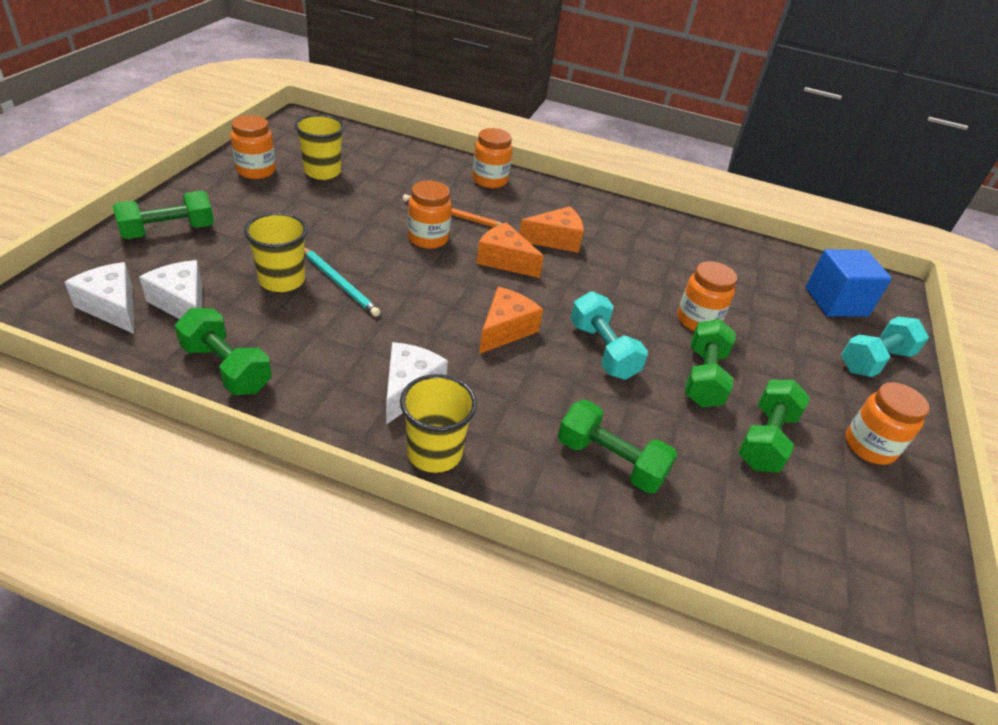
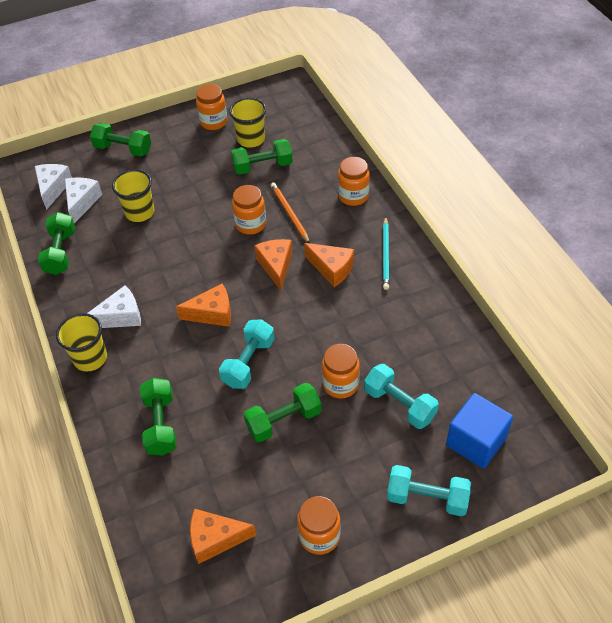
camera: 55 degrees right, 10 degrees up
(339, 283) = (165, 230): turquoise pencil -> turquoise pencil (385, 255)
(757, 308) = (399, 404): none -> turquoise dumbbell
(765, 439) = (261, 480): green dumbbell -> green dumbbell (263, 166)
(815, 522) = (215, 539): none -> orange cheese

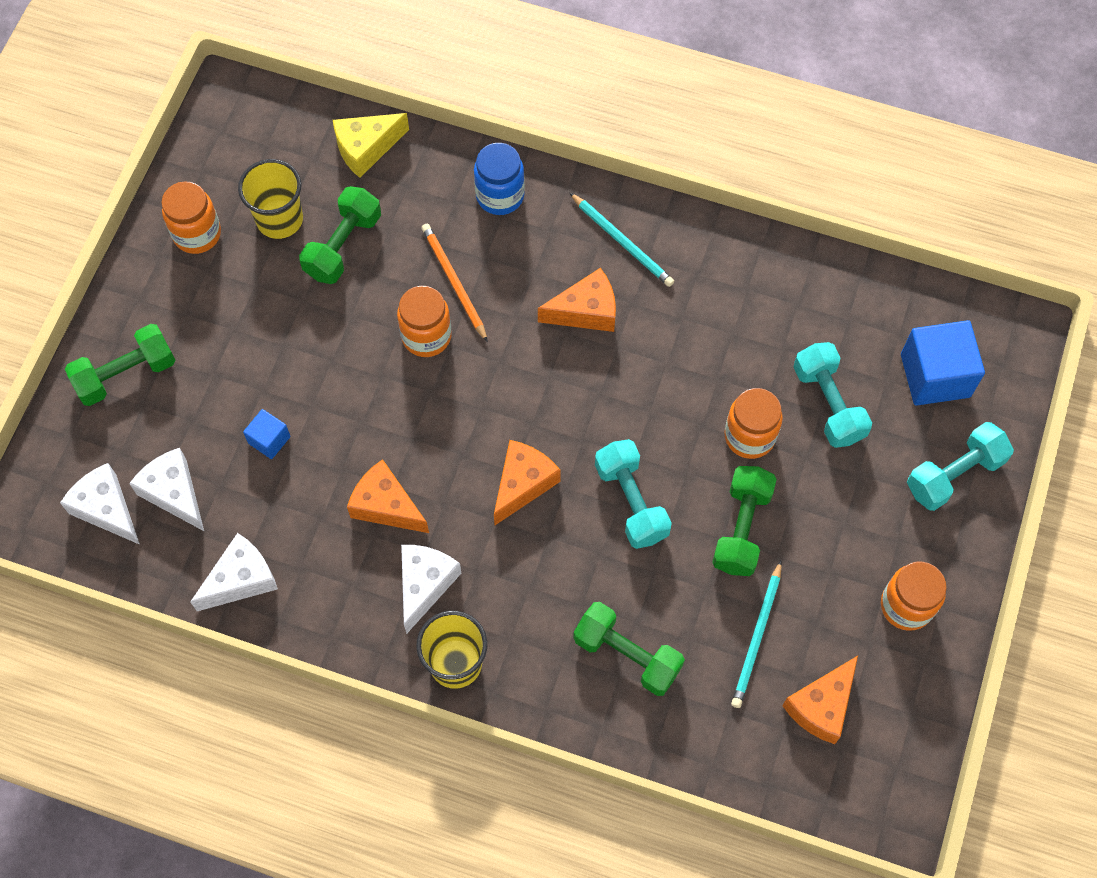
camera: 50 degrees left, 15 degrees up
(61, 252) = (241, 579): green dumbbell -> white cheese
(140, 212) = (269, 440): yellow cup -> blue cube
(227, 475) = (757, 637): none -> turquoise pencil
(276, 266) = (521, 363): orange cheese -> orange cheese (386, 506)
(289, 213) = (454, 282): orange pencil -> orange pencil turned 45 degrees clockwise
(319, 139) = (366, 148): none -> yellow cheese
(353, 196) = (500, 196): orange jar -> blue jar
(399, 404) = (828, 404): turquoise dumbbell -> turquoise dumbbell turned 75 degrees clockwise

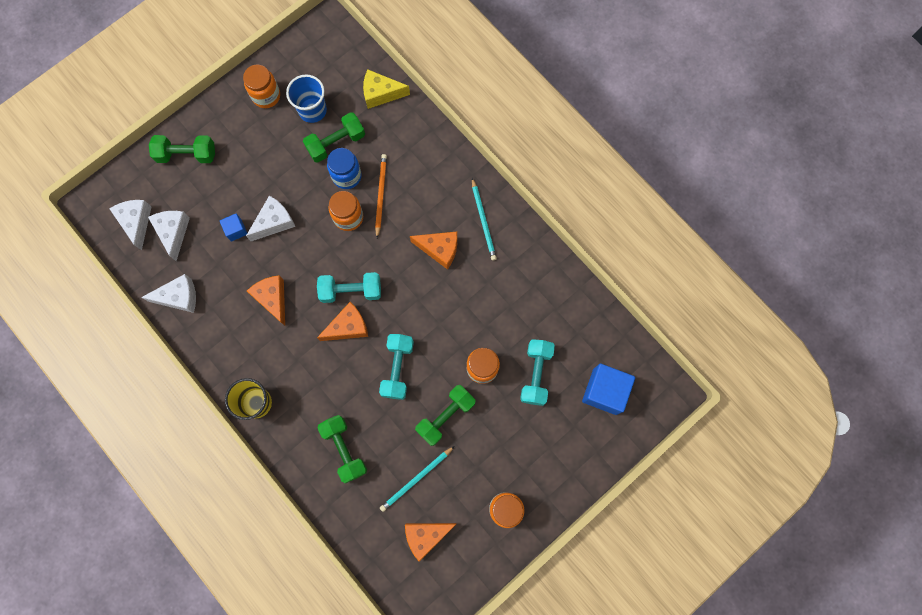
camera: 30 degrees right, 10 degrees up
(279, 219) = (312, 110): yellow cup -> blue cup
(424, 585) = (266, 352): white cheese -> white cheese (274, 222)
(500, 196) = (434, 159): blue jar -> blue jar (347, 176)
(954, 474) = (578, 452): turquoise dumbbell -> turquoise dumbbell (351, 291)

